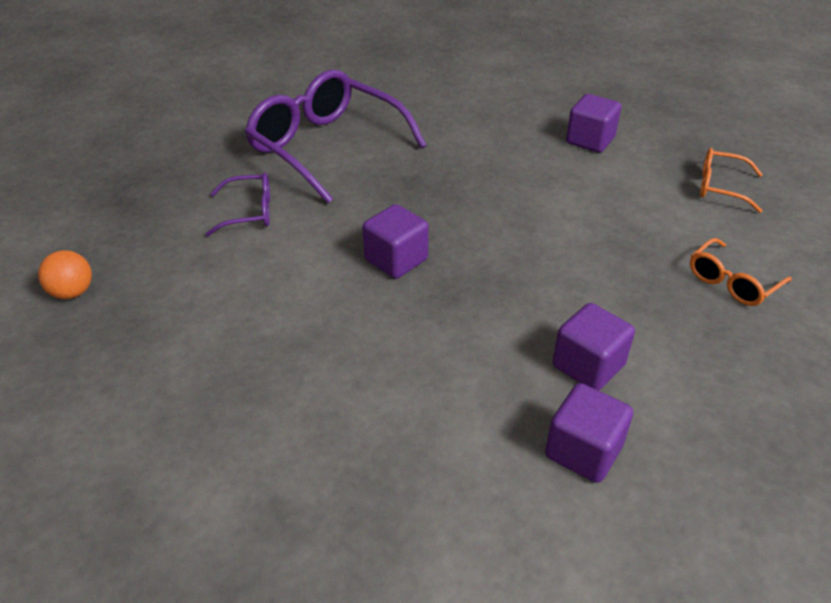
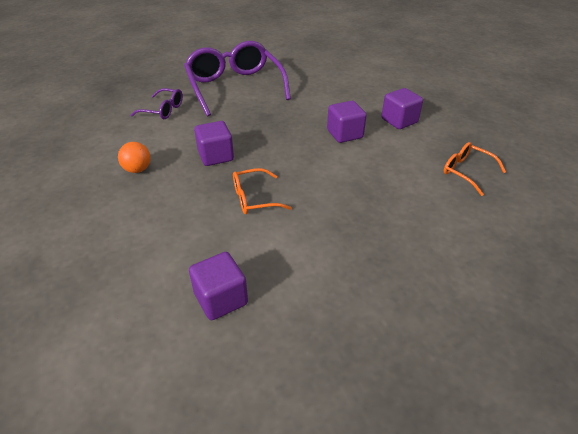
camera: 25 degrees right, 0 degrees up
(72, 292) = (46, 126): orange ball -> orange ball (137, 169)
(588, 366) = (271, 251): purple cube -> purple cube (344, 134)
(732, 282) = (418, 233): orange glasses -> orange glasses (254, 198)

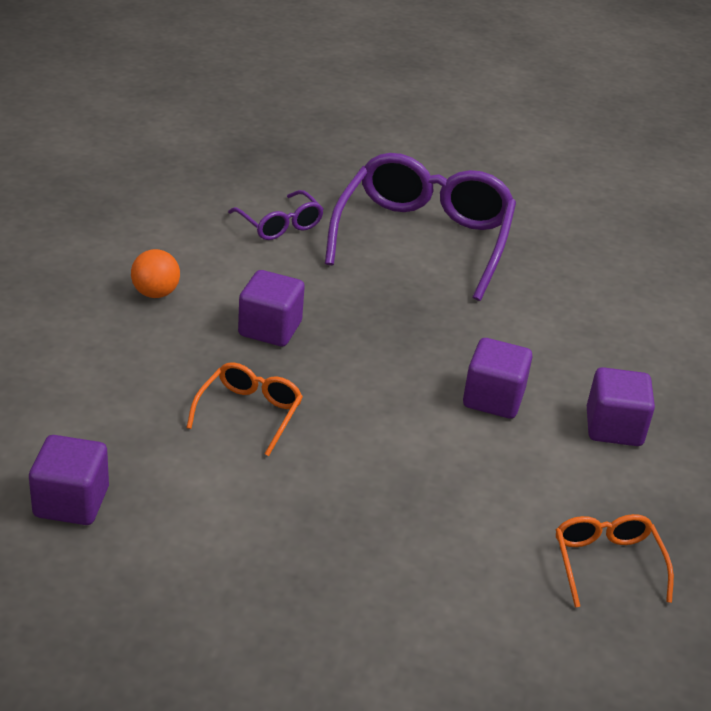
camera: 35 degrees right, 5 degrees down
(254, 198) = (249, 413): orange glasses -> orange glasses turned 90 degrees clockwise

